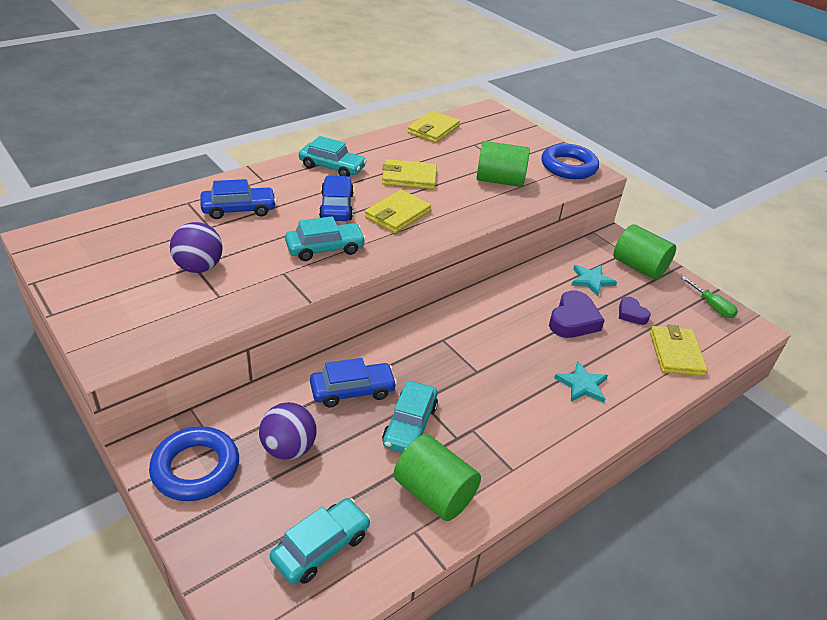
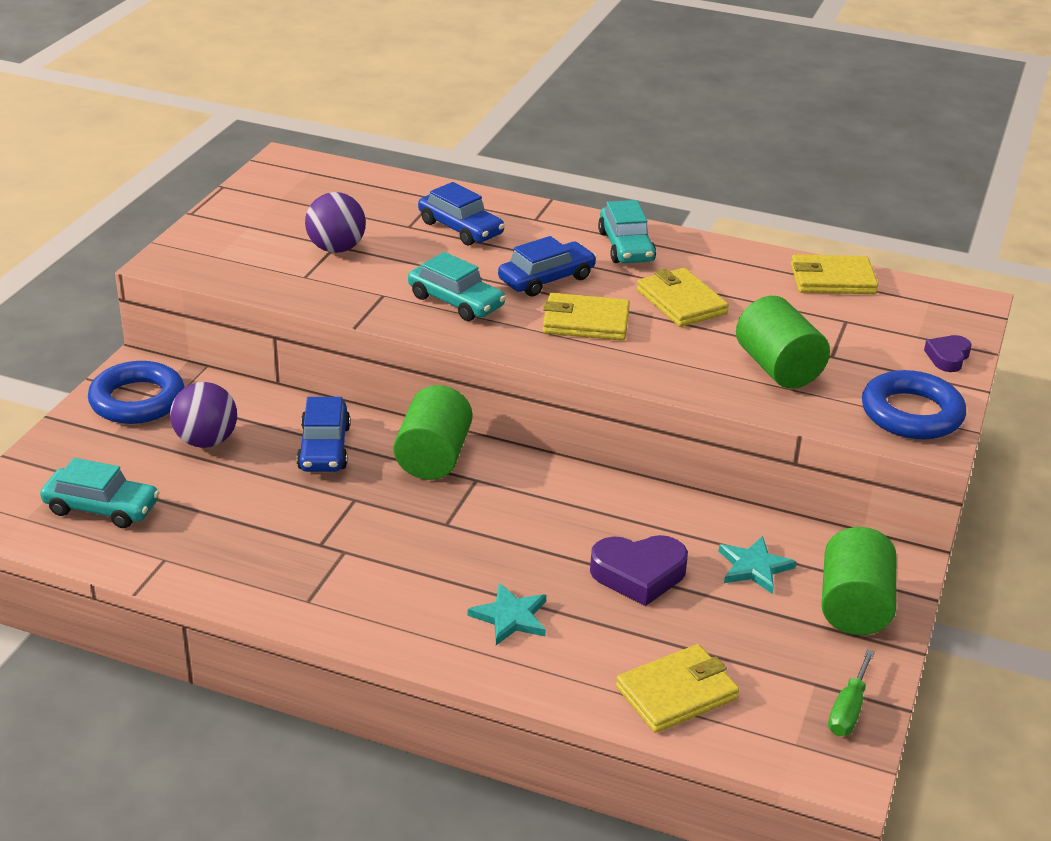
camera: 60 degrees right, 5 degrees down
(352, 391) = (324, 448): blue car -> blue car turned 45 degrees clockwise
(410, 425) = (309, 504): turquoise car -> none
(434, 493) = (225, 555): green cylinder -> green cylinder (433, 457)
(631, 314) = (720, 626): purple heart -> purple heart (947, 357)

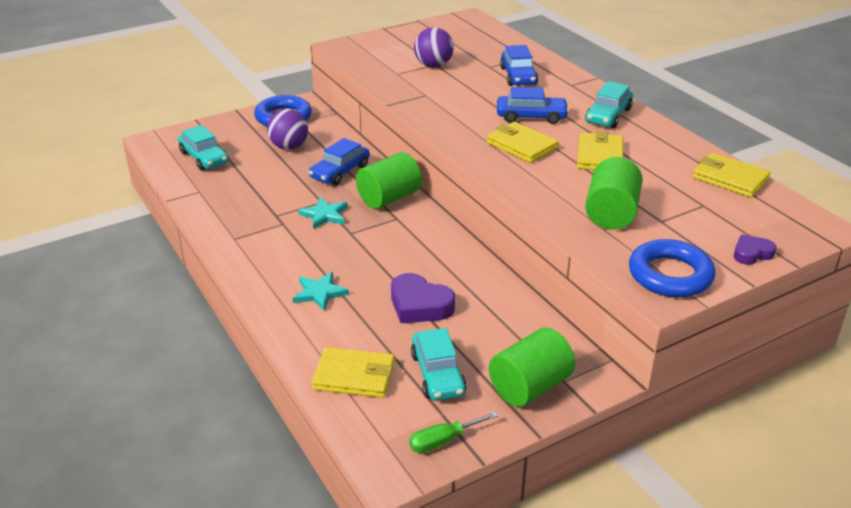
camera: 40 degrees right, 0 degrees up
(456, 302) = (460, 111): turquoise car -> turquoise car (437, 374)
(754, 567) = (495, 334): turquoise star -> turquoise star (324, 215)

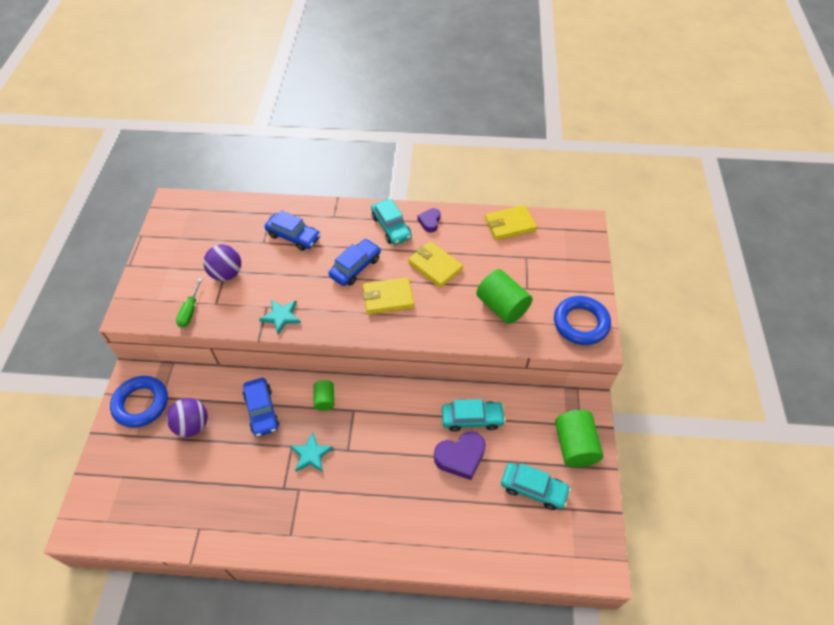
camera: 55 degrees left, 20 degrees up
(204, 158) = (149, 499): turquoise car -> turquoise car (472, 419)
(319, 293) = (403, 512): turquoise star -> turquoise star (281, 316)
(354, 376) = (505, 540): yellow wallet -> none
(389, 198) = (324, 400): green cylinder -> green cylinder, size x0.56
(443, 441) = (592, 523): green screwdriver -> green screwdriver (190, 311)
(751, 253) = (586, 272): purple heart -> purple heart (430, 222)

